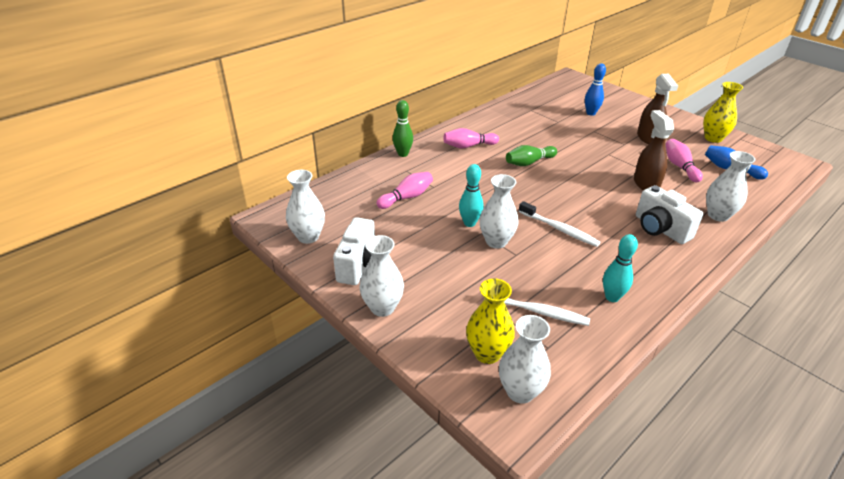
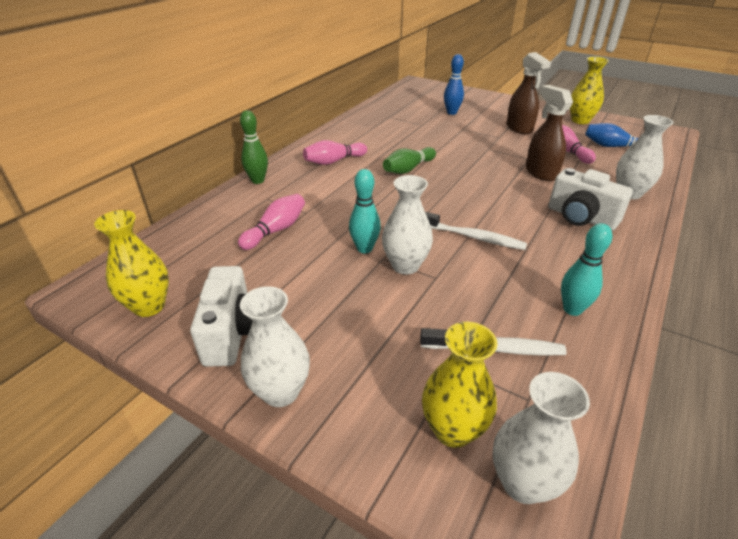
camera: 15 degrees left, 0 degrees up
(308, 237) = (149, 306): white vase -> yellow vase

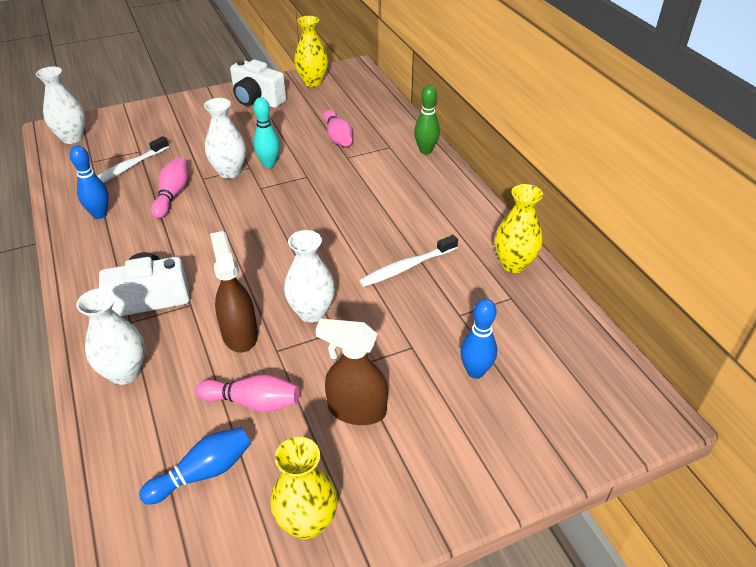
camera: 125 degrees right, 5 degrees up
(280, 392) = (202, 101): white vase -> white vase (311, 312)
(334, 161) = (422, 202): pink bowling pin -> pink bowling pin (172, 195)
(408, 169) = (355, 241): green bowling pin -> none
(453, 430) = (115, 133): yellow vase -> yellow vase (513, 264)
(473, 237) = (214, 218): white toothbrush -> white toothbrush (407, 267)
(540, 173) = (239, 334): brown spray bottle -> brown spray bottle turned 120 degrees counterclockwise
(572, 309) = (100, 214): turquoise bowling pin -> blue bowling pin

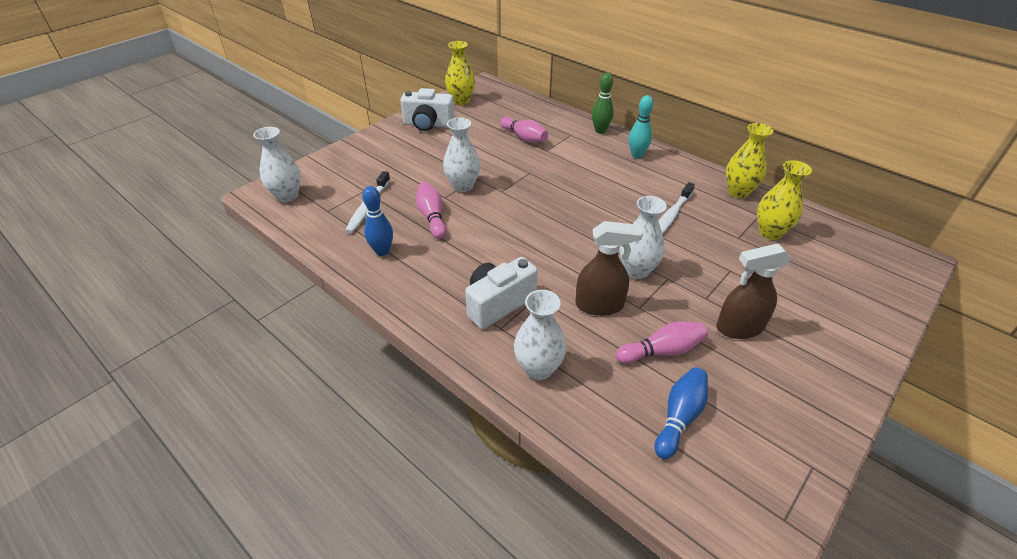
camera: 25 degrees left, 0 degrees up
(239, 334) = (599, 305): brown spray bottle -> brown spray bottle turned 135 degrees clockwise
(269, 164) = (489, 171): turquoise bowling pin -> turquoise bowling pin (637, 155)
(307, 522) = (787, 419): yellow vase -> yellow vase (770, 232)
(475, 371) = (787, 272): blue bowling pin -> none

